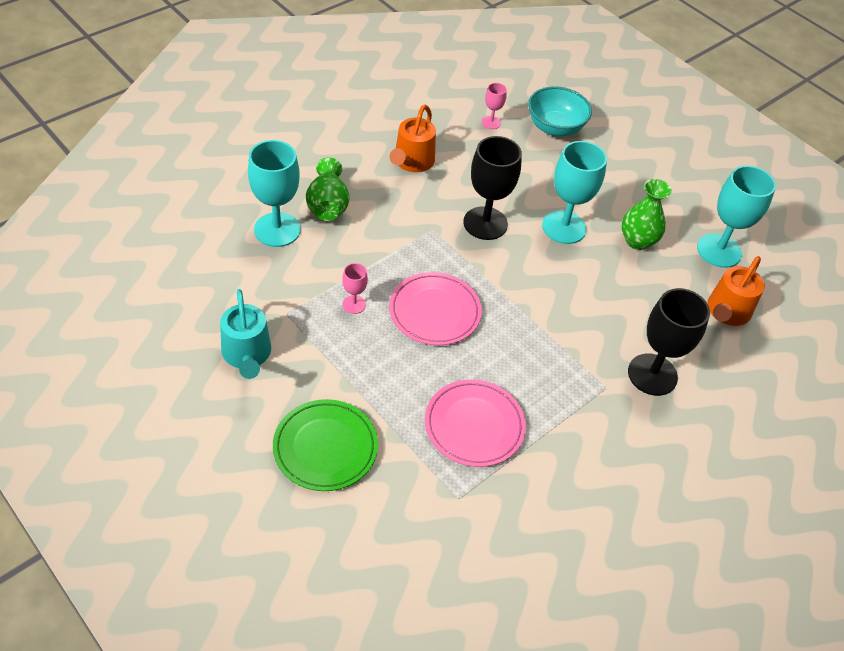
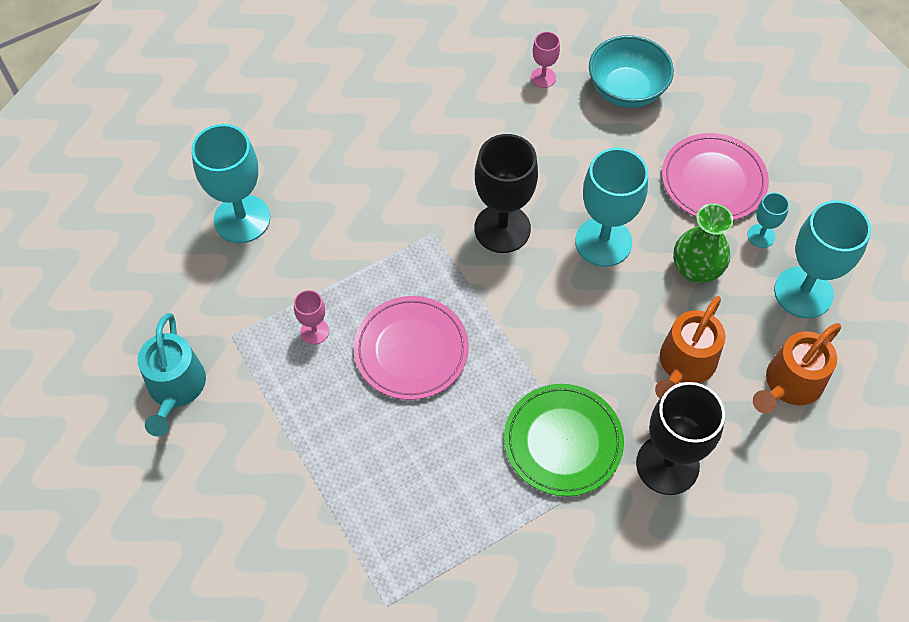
camera: 15 degrees right, 10 degrees up
(325, 447) = (244, 521): green plate -> green plate (563, 442)
(327, 205) = (310, 188): green vase -> none
(412, 162) = (428, 131): orange watering can -> orange watering can (684, 364)
(474, 425) = (426, 511): pink plate -> pink plate (713, 181)
(678, 216) = (761, 236): none -> turquoise goblet

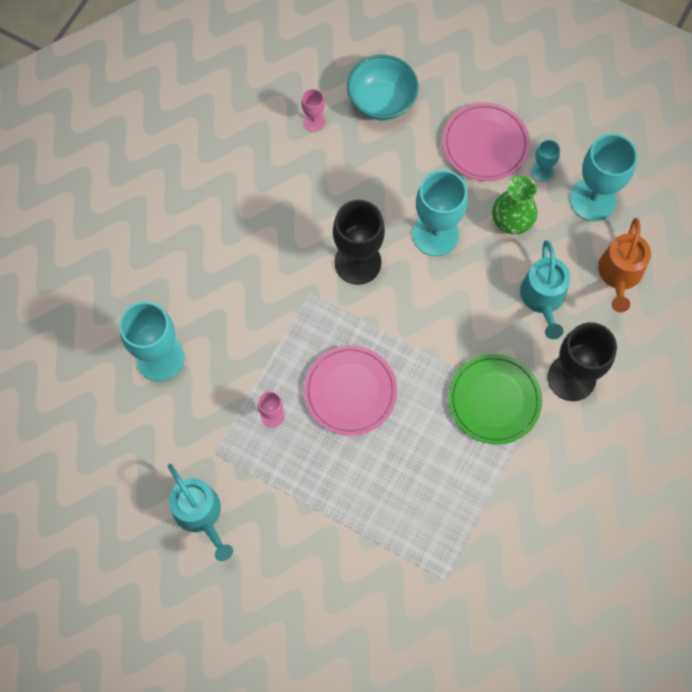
camera: 30 degrees left, 10 degrees up
(684, 364) = (543, 298): orange watering can -> turquoise watering can

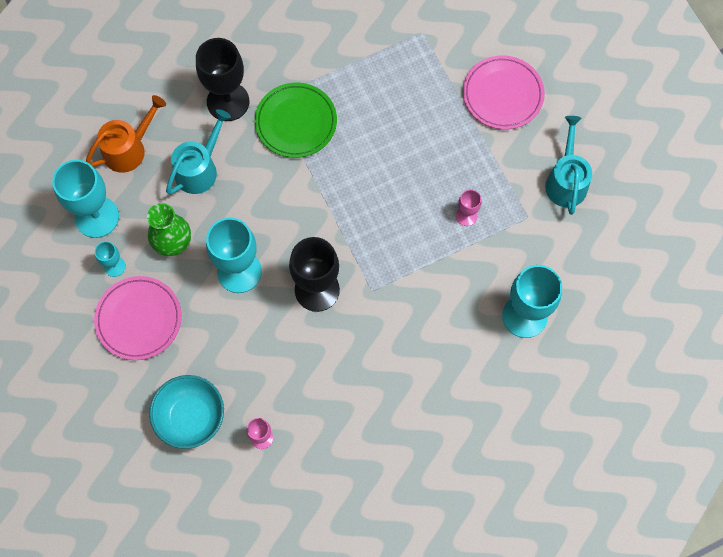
camera: 145 degrees left, 0 degrees up
(350, 391) = (396, 196): pink plate -> pink plate (502, 94)

